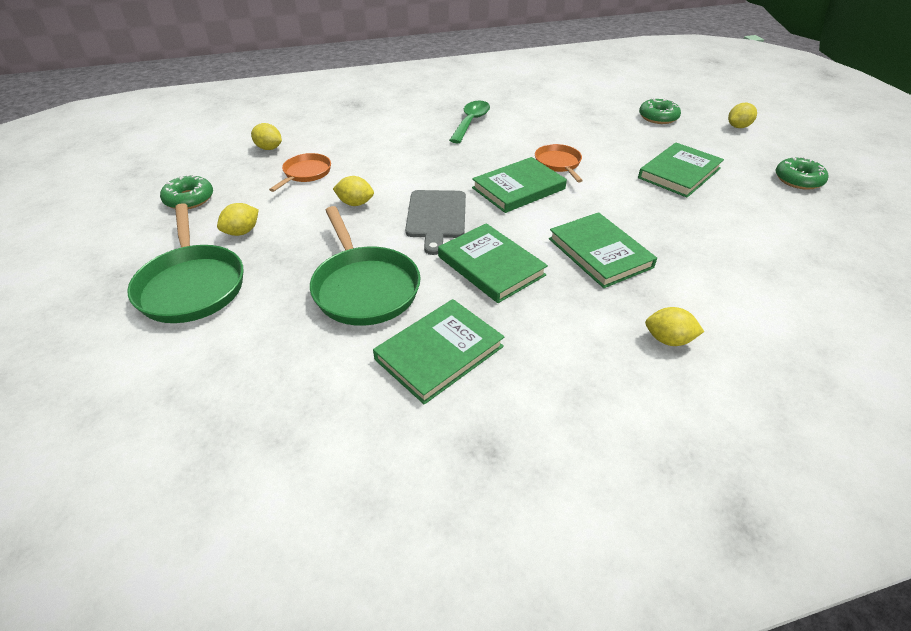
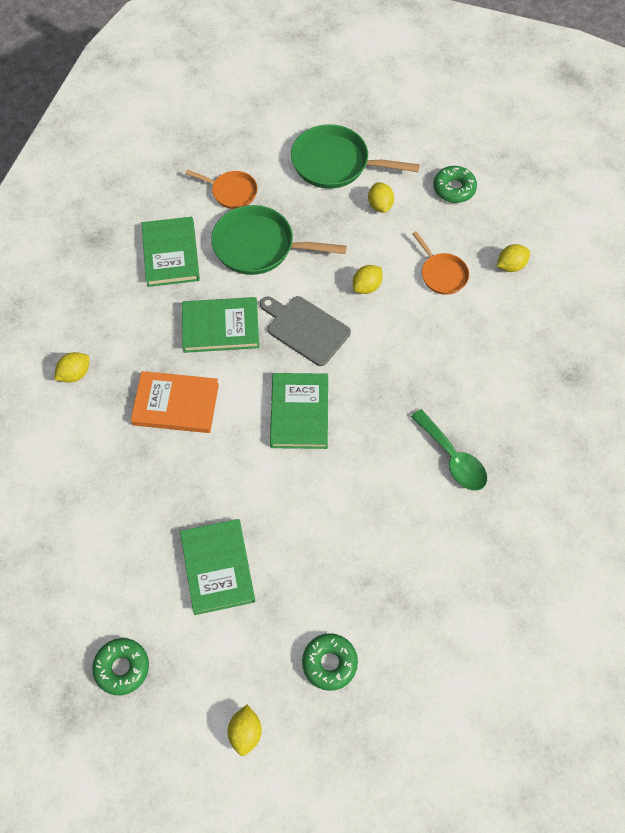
camera: 125 degrees right, 20 degrees up
(558, 164) = (313, 475): orange pan -> orange pan (231, 192)
(600, 253) = (176, 404): green book -> orange book

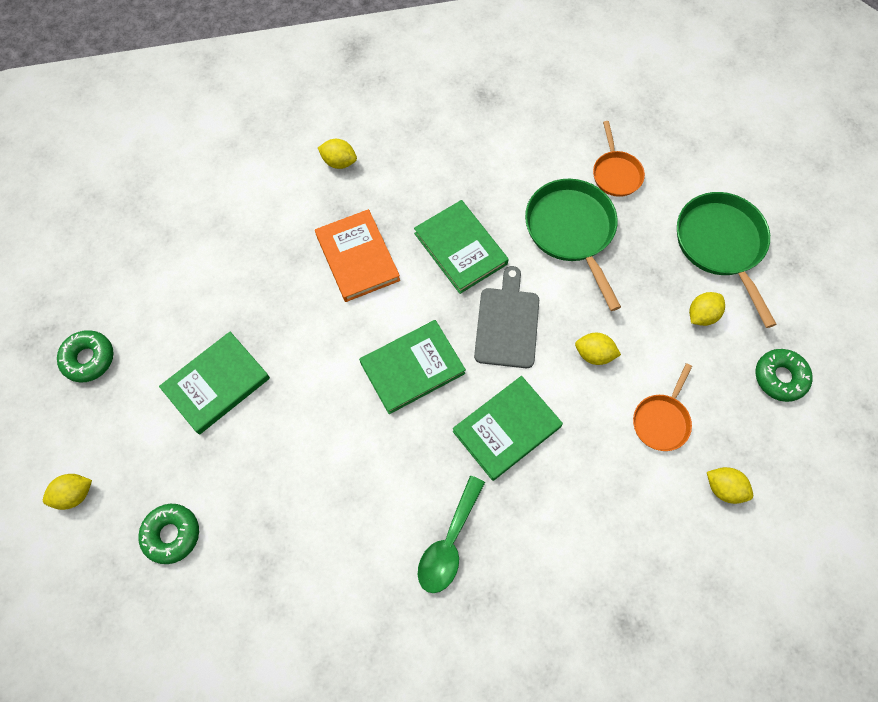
camera: 60 degrees right, 5 degrees up
(171, 254) = (510, 163): green book -> green book (507, 429)

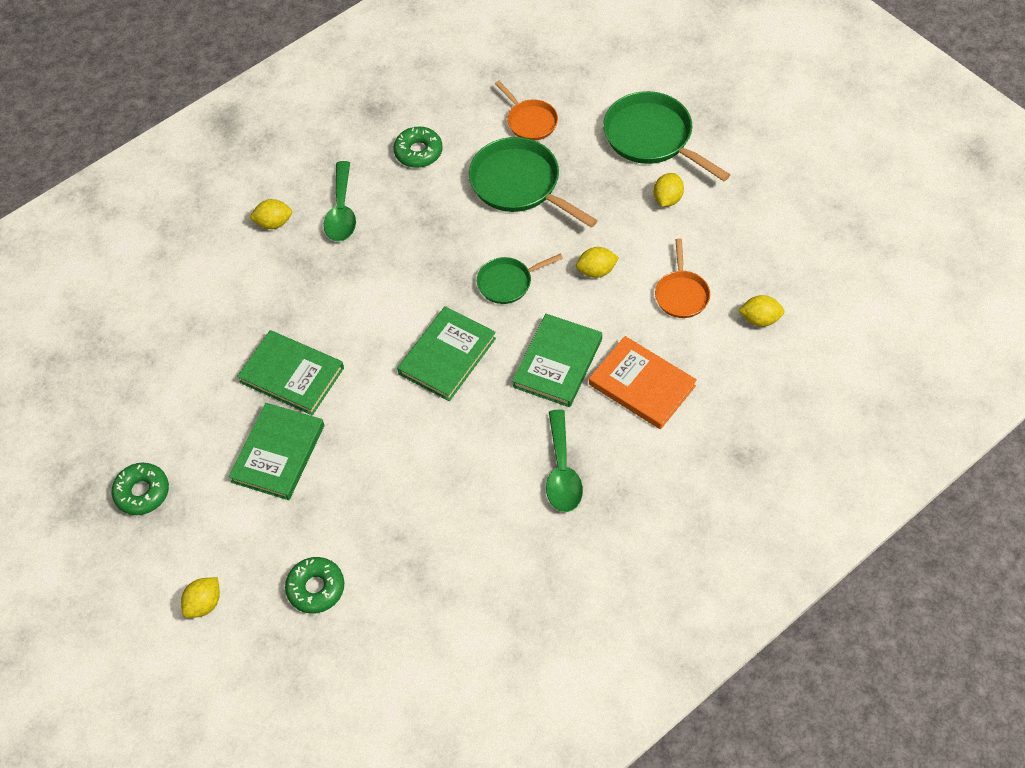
camera: 25 degrees left, 10 degrees down
(357, 257) = (342, 293): orange book -> orange book (642, 385)
(401, 179) = (341, 211): none -> green spoon
(460, 248) = (430, 243): green book -> green book (292, 375)
(507, 323) = (508, 282): grey cutting board -> green pan
(780, 377) = (757, 216): green donut -> green donut (418, 152)

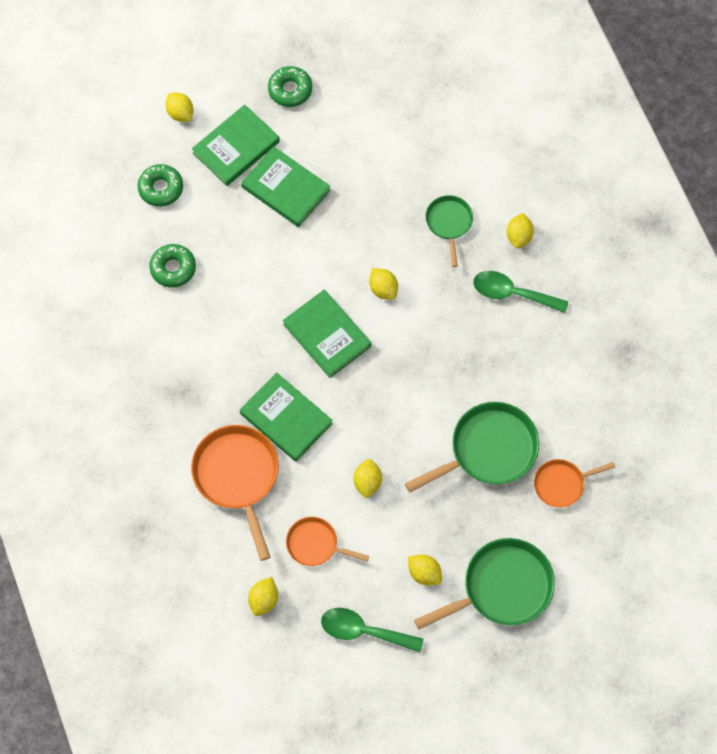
camera: 105 degrees right, 10 degrees up
(292, 375) = (355, 215): green book -> green book (236, 147)
(374, 322) = (383, 289): none -> yellow lemon
(418, 152) = (558, 375): green donut -> green donut (173, 268)
(508, 282) = (383, 406): green pan -> green pan (449, 223)
(562, 471) = (184, 388): green spoon -> green spoon (363, 631)
(642, 385) = (238, 477): orange book -> orange pan

